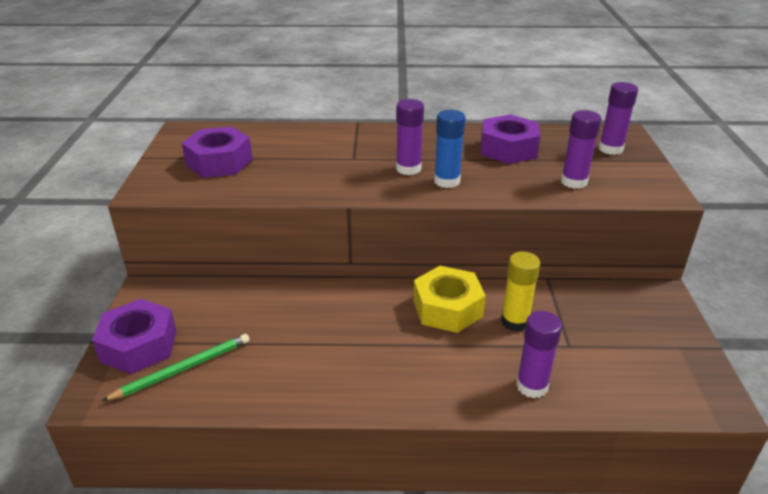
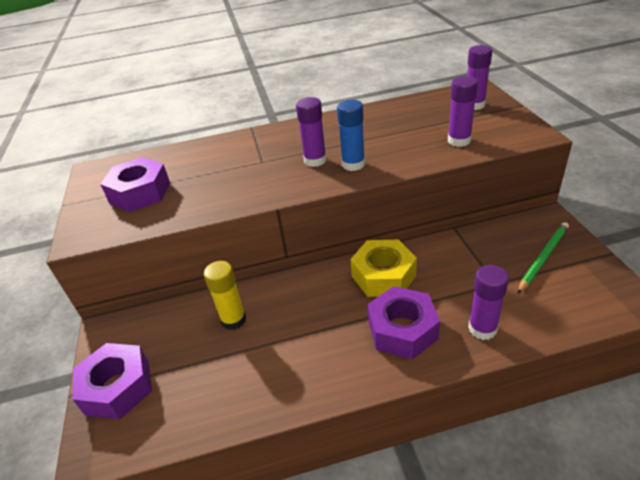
camera: 10 degrees left, 5 degrees up
(183, 369) = (169, 399): green pencil -> green pencil (543, 258)
(508, 149) = (391, 123): purple nut -> purple nut (402, 330)
(515, 321) = (444, 273): yellow glue stick -> yellow glue stick (233, 320)

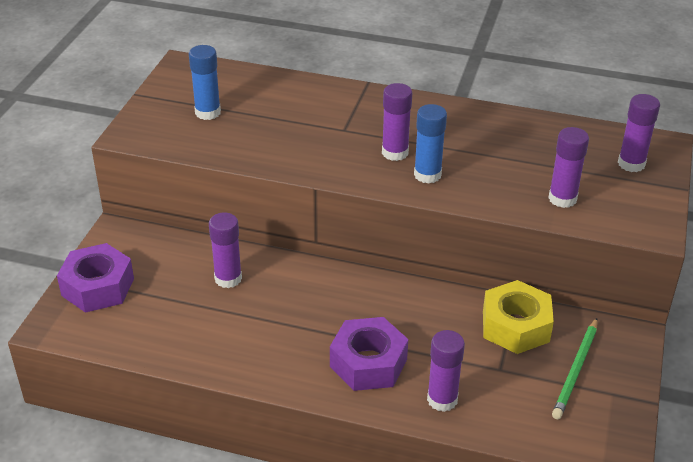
camera: 25 degrees right, 0 degrees up
(140, 193) = (208, 112): purple nut -> blue glue stick
(233, 320) = (228, 278): yellow glue stick -> purple glue stick
(383, 276) = (397, 307): yellow nut -> yellow nut (515, 326)
(543, 258) = (576, 370): green pencil -> green pencil turned 135 degrees clockwise

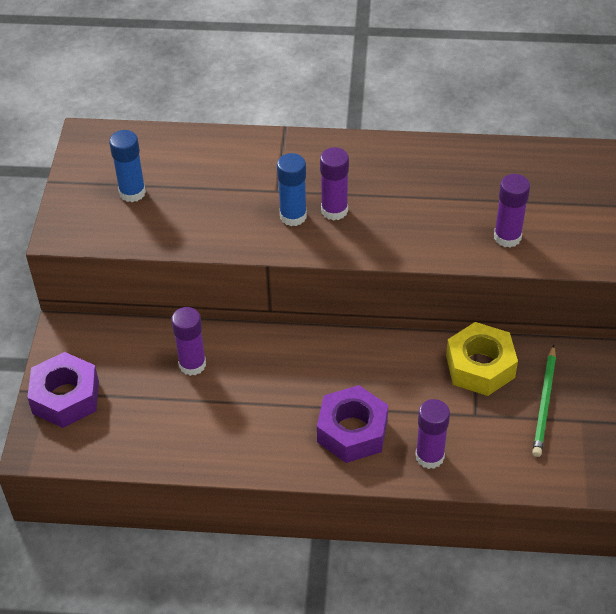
camera: 10 degrees left, 10 degrees up
(427, 175) = (372, 231): blue glue stick -> blue glue stick (293, 216)
(631, 164) = (564, 185): purple glue stick -> none

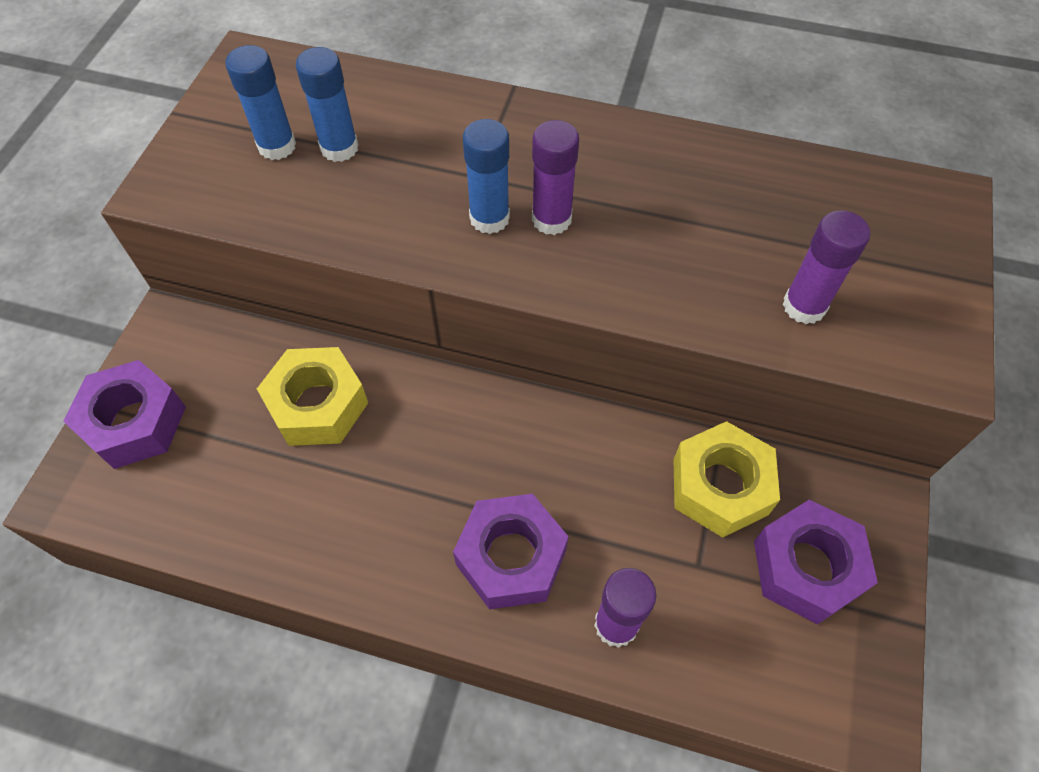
camera: 10 degrees right, 10 degrees up
(176, 187) = (339, 148): none -> blue glue stick
(192, 364) = (317, 405): purple glue stick -> yellow nut
(544, 403) = (806, 567): green pencil -> purple nut

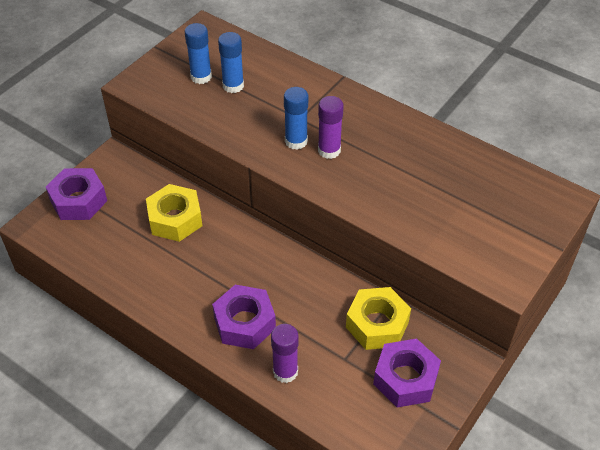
camera: 20 degrees right, 10 degrees down
(804, 306) = (445, 230): purple glue stick -> none

